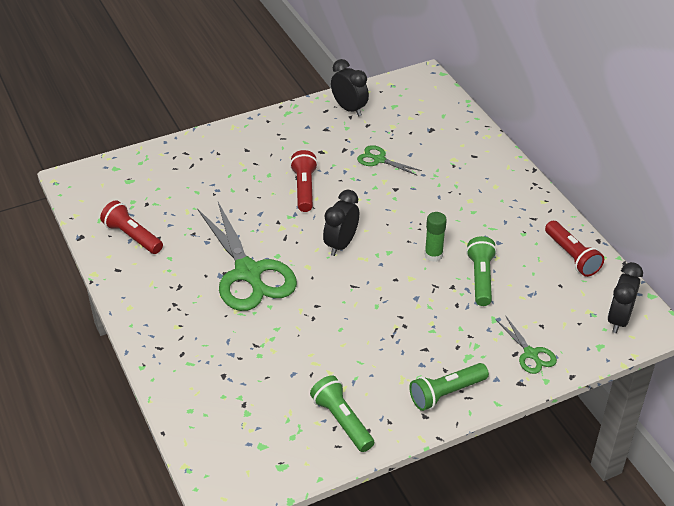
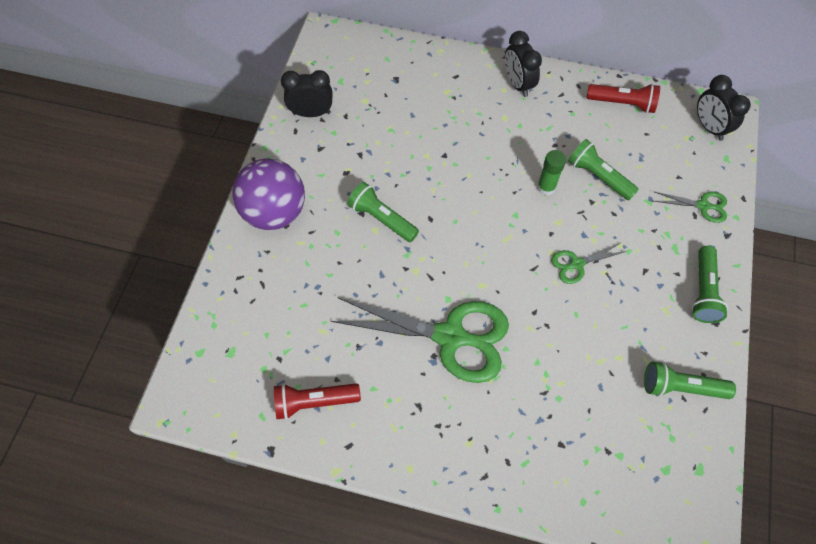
camera: 50 degrees left, 20 degrees up
(251, 139) = (275, 212): none -> purple ball
(304, 189) = (382, 219): red flashlight -> green flashlight
(341, 244) = (477, 242): black clock -> black clock (518, 84)
(379, 160) = (398, 140): green scissors -> green scissors (576, 264)

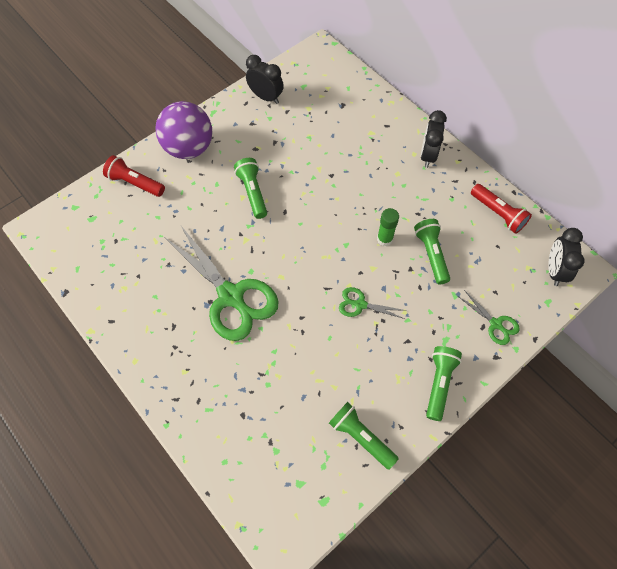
camera: 35 degrees right, 0 degrees up
(314, 402) = (114, 280): red flashlight -> red flashlight (135, 183)
(703, 291) = (439, 384): green flashlight -> green flashlight turned 150 degrees clockwise

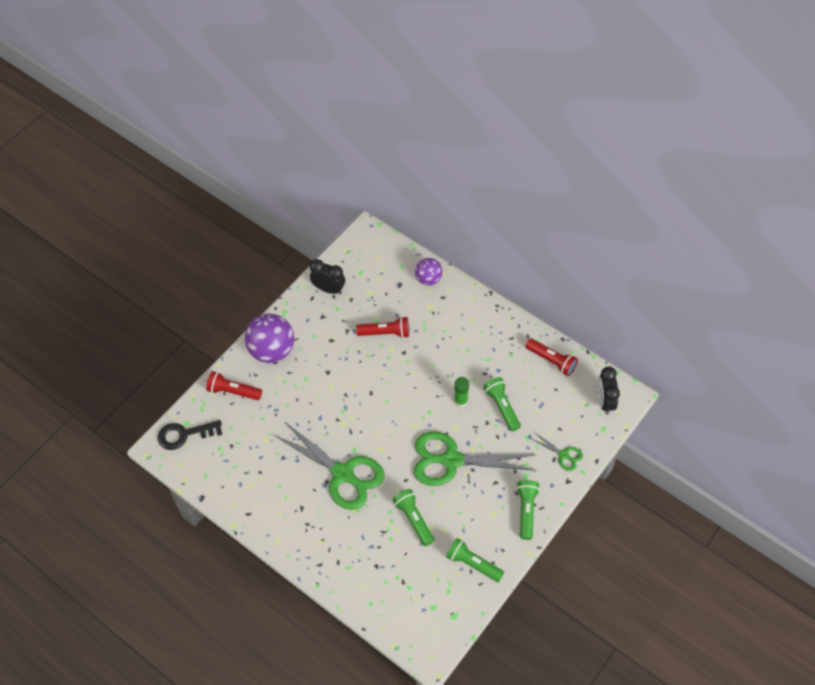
camera: 10 degrees left, 5 degrees down
(68, 219) = (184, 435): none -> black key
(253, 192) = (339, 381): green flashlight -> green flashlight (414, 519)
(316, 151) = (385, 333): none -> red flashlight
(360, 304) = (451, 460): green scissors -> green scissors, size x2.19
(375, 105) = (428, 279): none -> purple ball
(428, 155) = (484, 319): black clock -> none

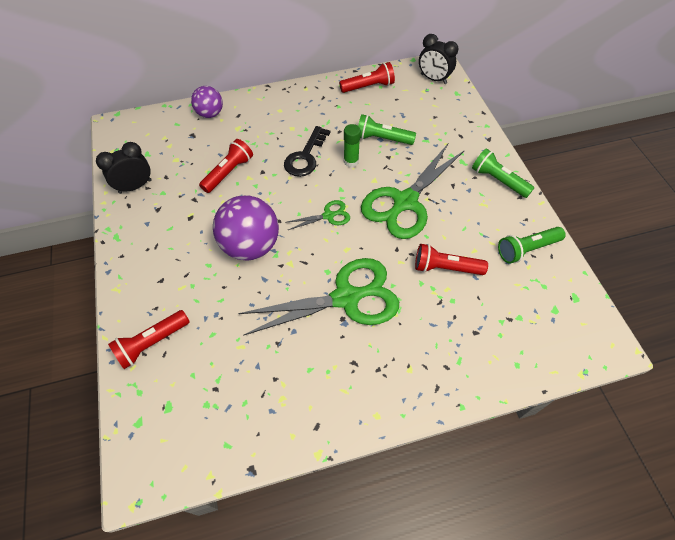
camera: 55 degrees left, 0 degrees up
(184, 435) = (151, 435): black key -> black key (305, 156)
(272, 350) = (145, 274): purple ball -> purple ball (251, 246)
(414, 519) = (445, 268): green flashlight -> red flashlight
(563, 455) = (462, 128): green scissors -> green scissors (328, 215)

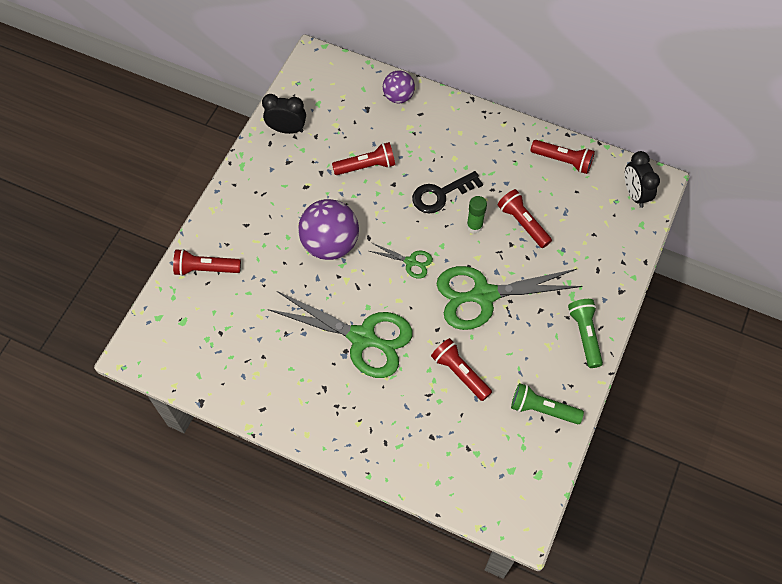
camera: 40 degrees right, 5 degrees up
(382, 139) = (523, 223): green flashlight -> red flashlight

